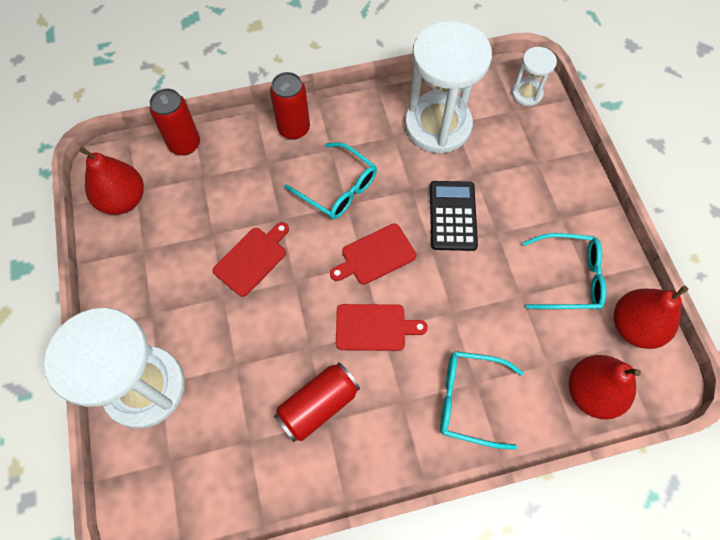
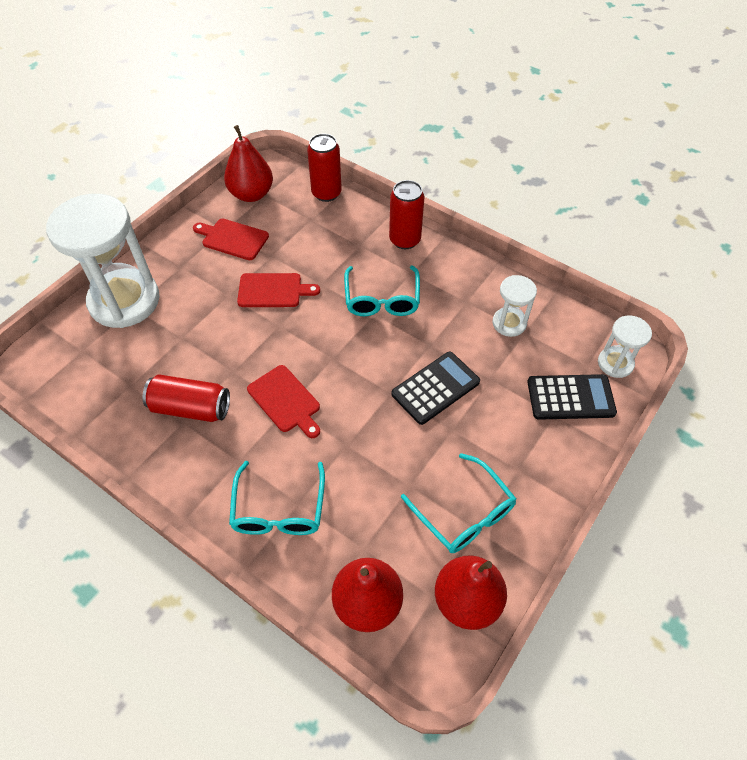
camera: 50 degrees right, 10 degrees down
(375, 255) = (348, 360): red cutting board -> red cutting board (233, 239)
(438, 126) = (509, 323): white hourglass -> white hourglass, size x0.48
(470, 400) = (279, 509): turquoise glasses -> turquoise glasses turned 150 degrees counterclockwise
(531, 141) = (570, 397): none -> black calculator

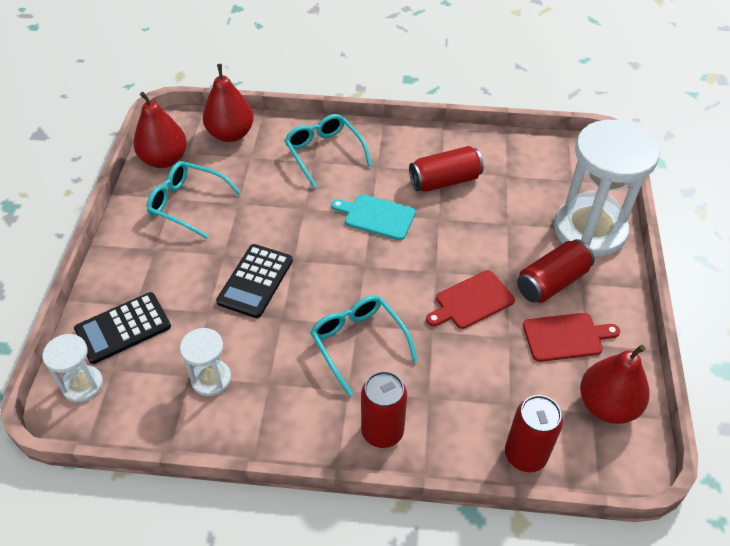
camera: 150 degrees right, 5 degrees down
(200, 276) = (552, 282): none -> red can
(285, 401) = (376, 216): red cutting board -> turquoise cutting board

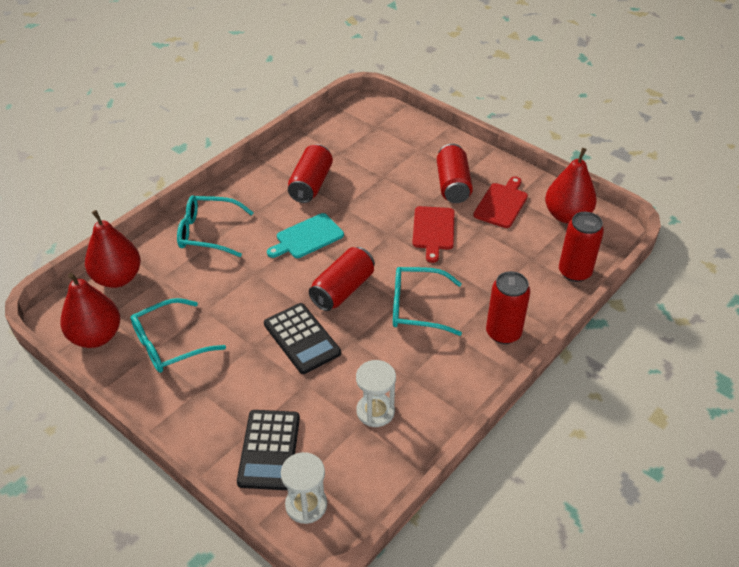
camera: 55 degrees left, 5 degrees down
(335, 276) = (343, 290): none -> red can
(589, 230) = (426, 144): white hourglass -> none

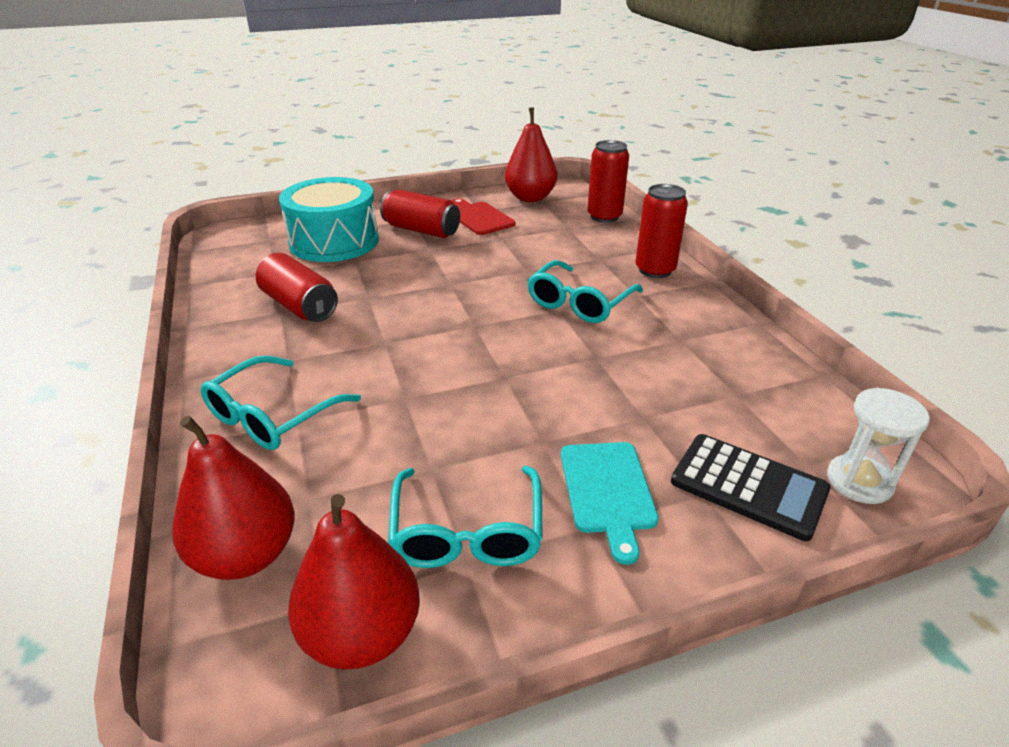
camera: 60 degrees left, 10 degrees down
(302, 338) = (563, 395): black calculator -> none
(307, 237) = (388, 336): turquoise cutting board -> turquoise cutting board (607, 491)
(343, 290) = (506, 339): red can -> none
(375, 411) = (722, 378): white hourglass -> none
(399, 154) = (334, 241): none -> turquoise drum
(433, 230) = (474, 259): red cutting board -> none

